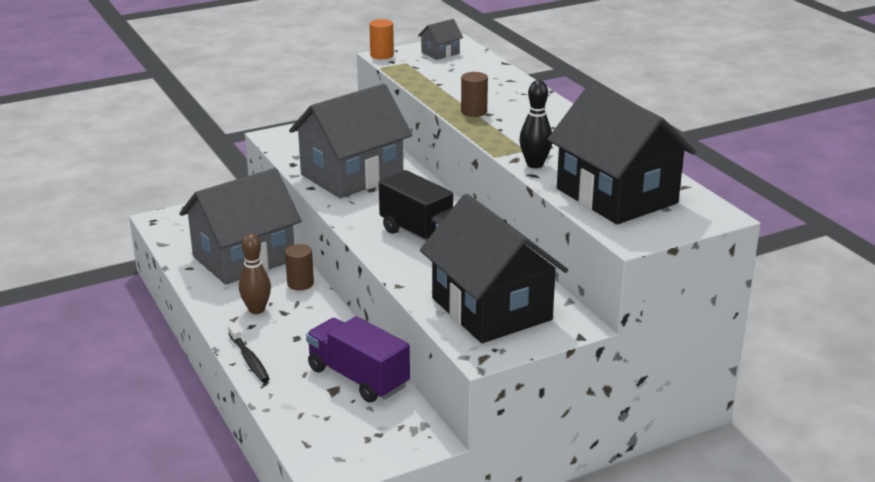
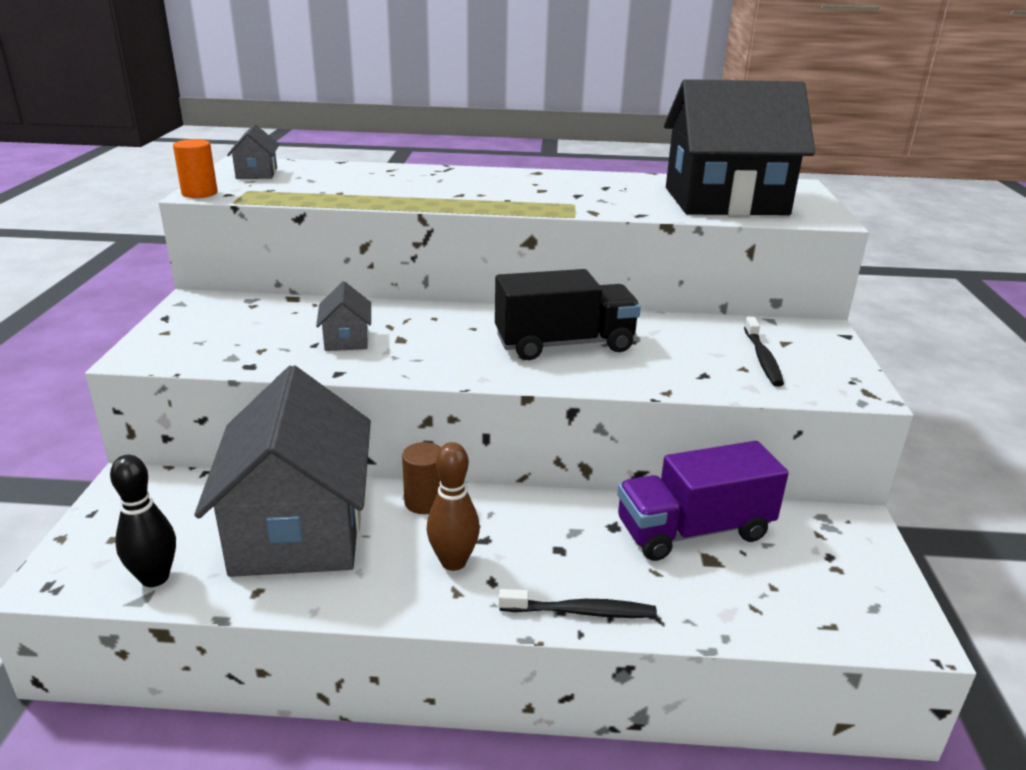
camera: 60 degrees left, 0 degrees up
(352, 175) = (346, 339): grey house -> grey house, size x0.41
(474, 112) = (444, 198): brown cylinder -> none
(491, 309) = (762, 358): black house -> black toothbrush
(535, 164) = (616, 208): black bowling pin -> black bowling pin (155, 578)

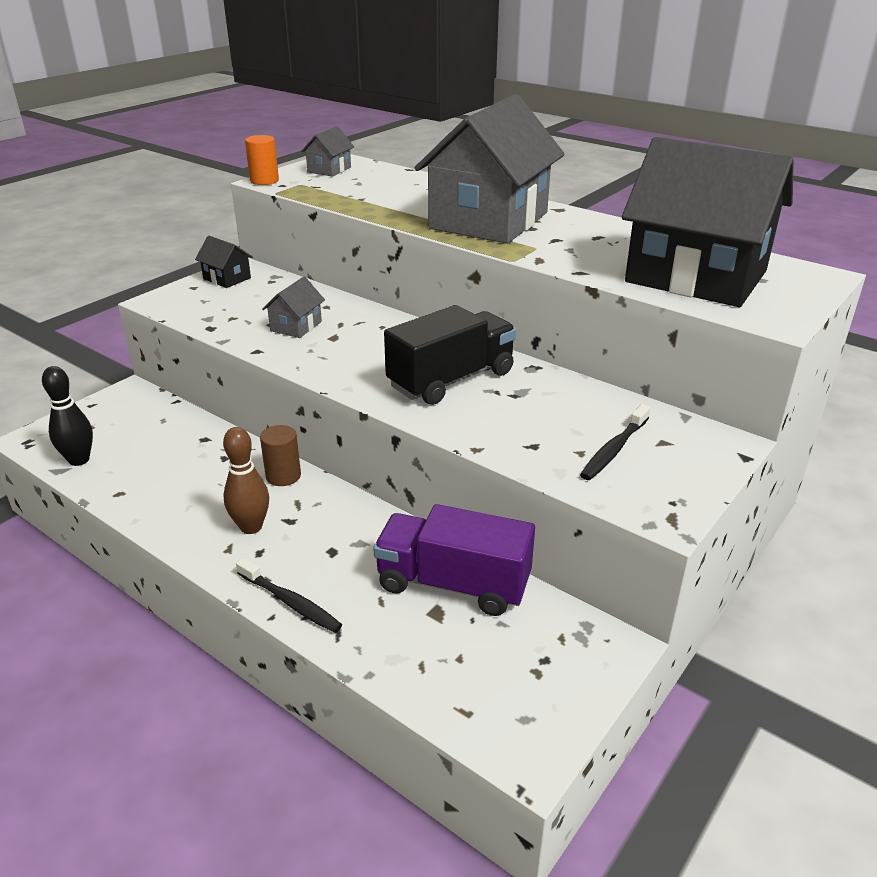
camera: 35 degrees right, 5 degrees up
(195, 314) = (227, 278): none -> black house
(299, 529) = (186, 462): grey house -> grey house (489, 220)
(564, 344) = (451, 380): black truck -> black truck turned 60 degrees counterclockwise

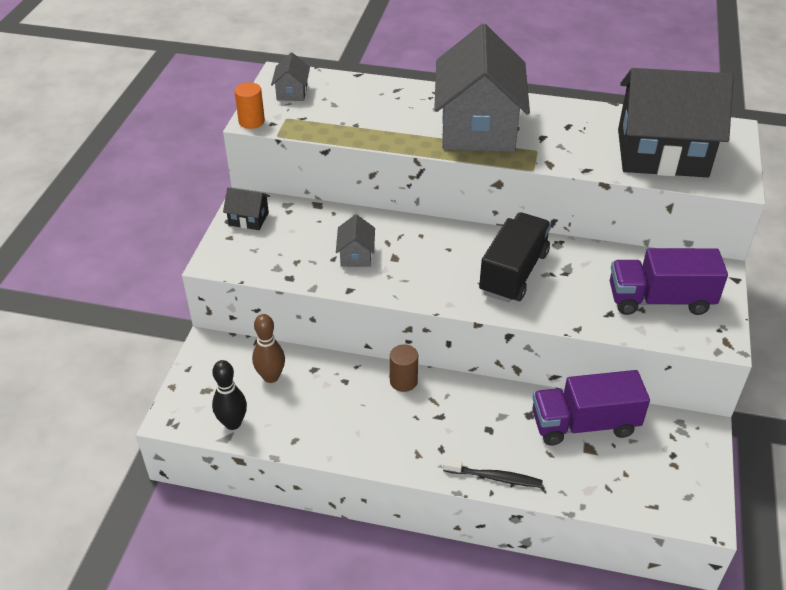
camera: 25 degrees left, 10 degrees up
(251, 527) = (418, 431): brown bowling pin -> brown bowling pin (271, 377)
(614, 449) = (659, 300): black toothbrush -> purple truck

